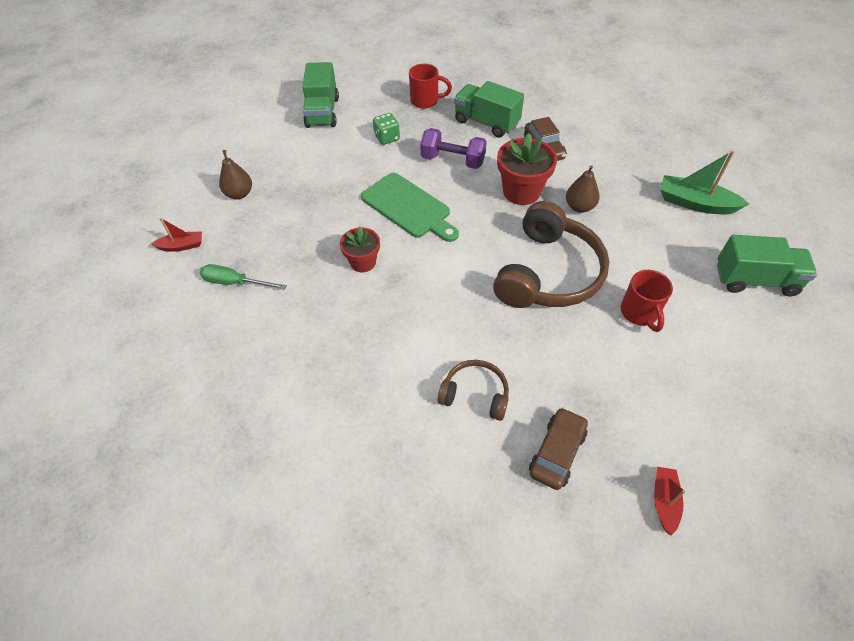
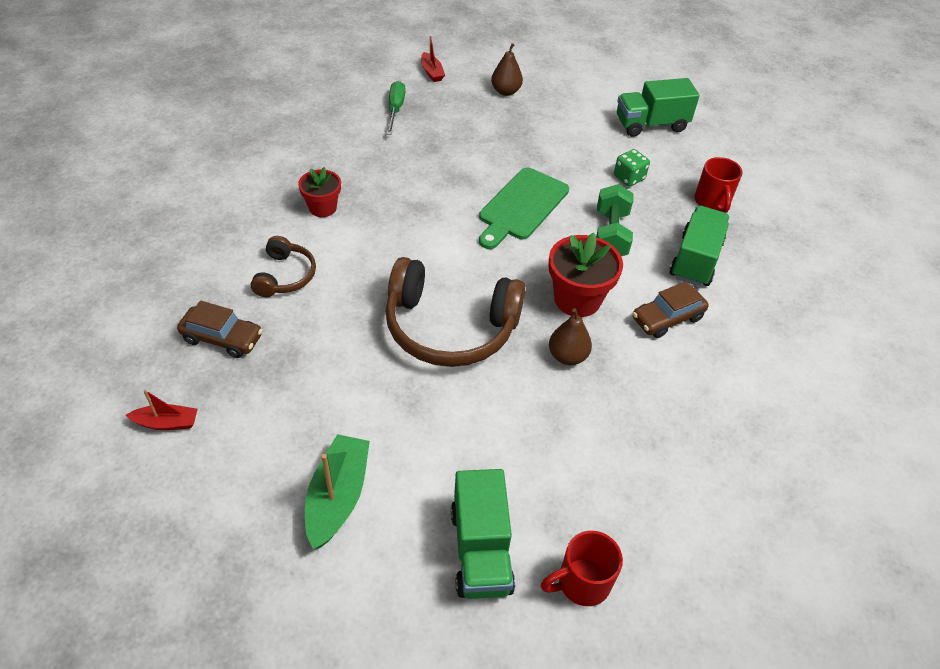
camera: 75 degrees right, 5 degrees down
(363, 262) = (435, 183): red flower pot -> red flower pot (322, 208)
(453, 160) = (610, 235): purple dumbbell -> green dumbbell
(639, 313) = (403, 413): red mug -> red mug (581, 582)
(695, 203) = (615, 489): green boat -> green boat (338, 497)

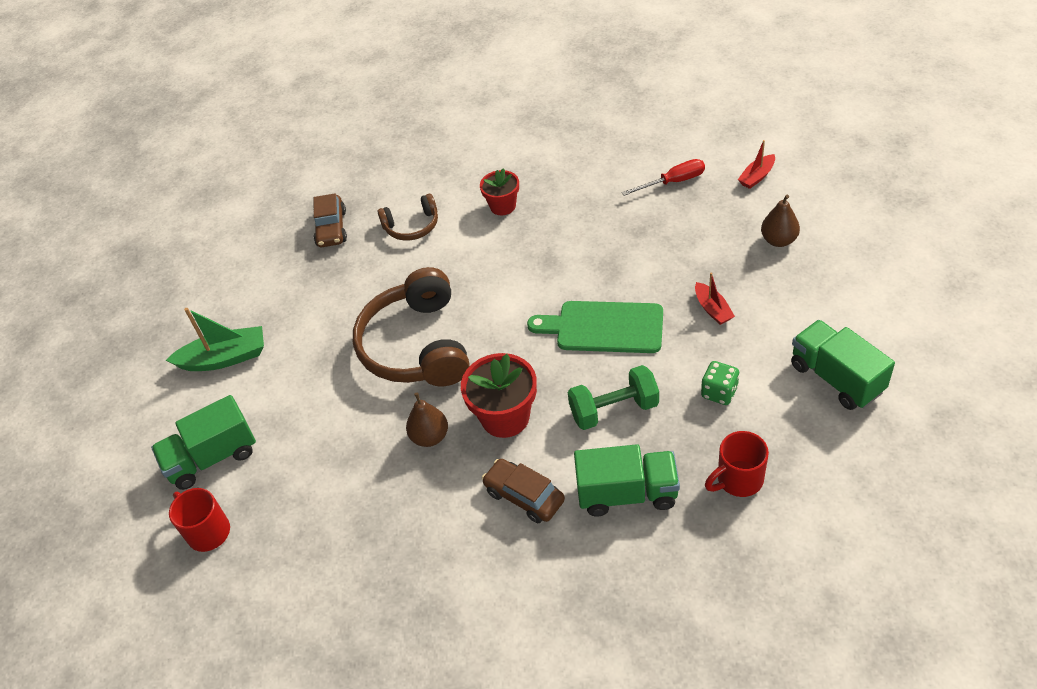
camera: 75 degrees right, 0 degrees up
(167, 423) = (246, 244): red boat -> red boat (712, 309)
(395, 109) = (673, 182): green screwdriver -> red screwdriver

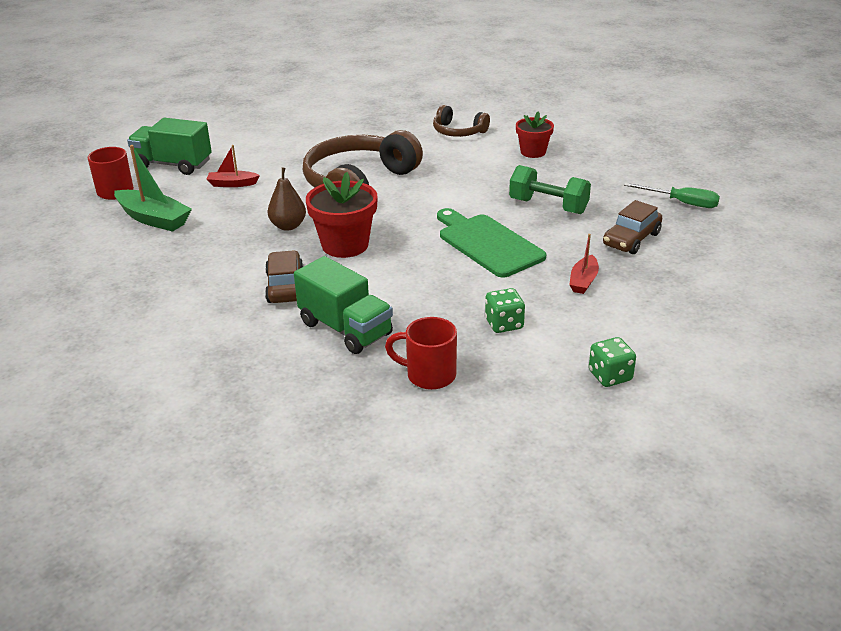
camera: 40 degrees right, 15 degrees down
(225, 358) = (254, 130): green boat -> green boat (154, 219)
(331, 228) = (410, 109): brown car -> brown car (631, 239)
(614, 410) = (416, 285): green dumbbell -> green dumbbell (548, 206)
(673, 182) = (681, 203): red screwdriver -> green screwdriver
(757, 176) = (759, 235): red boat -> red boat (232, 184)
(778, 240) = (710, 277): brown pear -> none
(836, 378) = (610, 376): green truck -> green dice

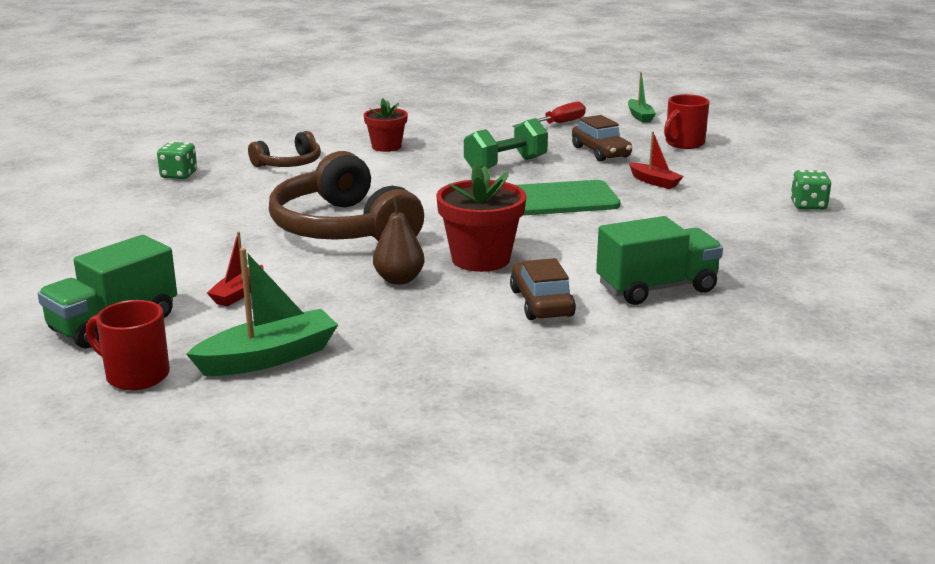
camera: 65 degrees left, 10 degrees down
(285, 286) = (541, 303): brown car -> brown car turned 60 degrees clockwise
(429, 375) = (766, 267): red mug -> red mug (683, 144)
(504, 324) = (701, 223): green dice -> green dice (179, 175)
(681, 203) = (557, 124): green screwdriver -> red screwdriver
(763, 236) = (640, 116): none -> green boat

